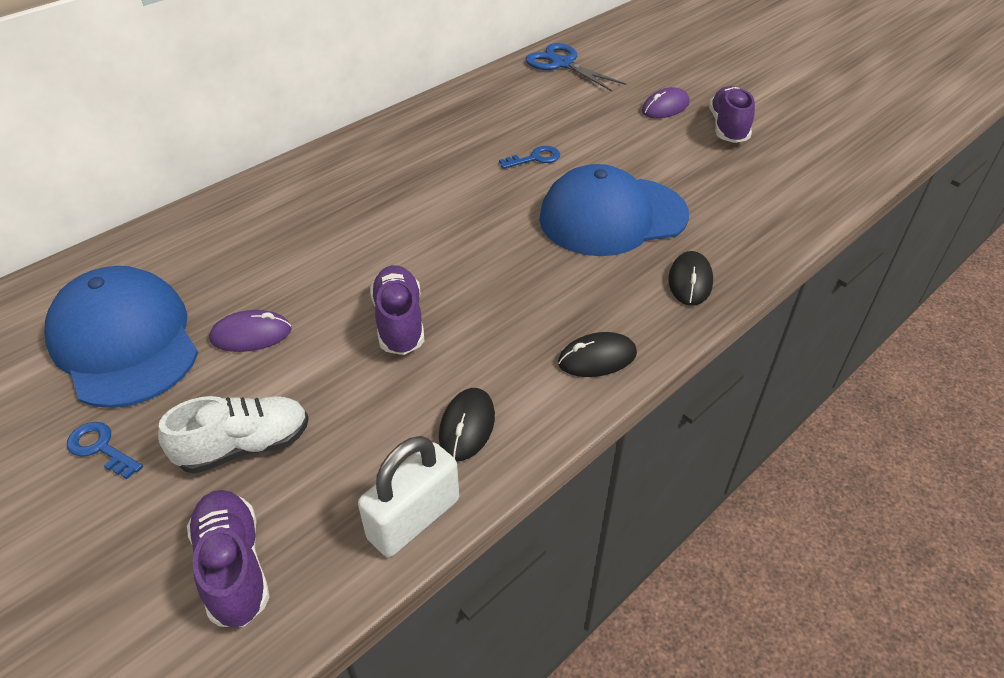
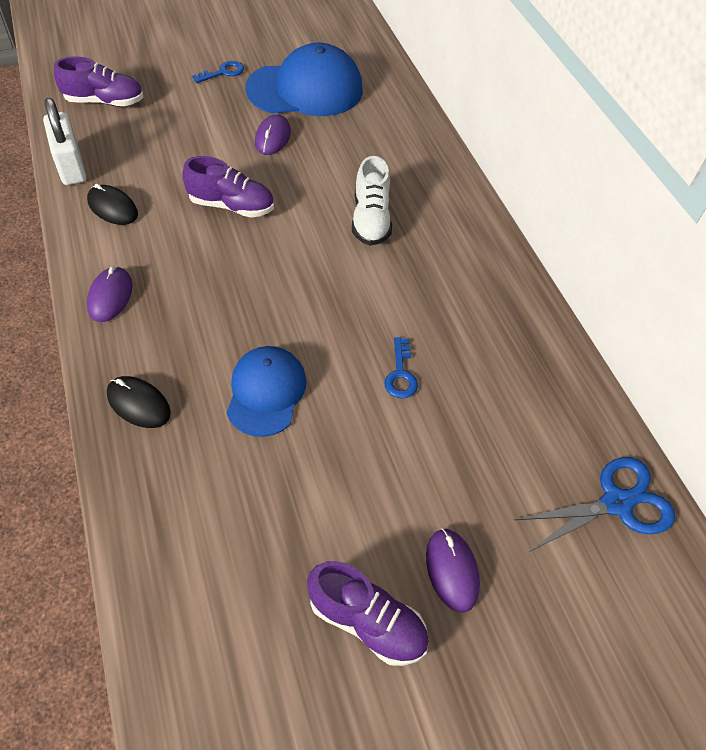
camera: 110 degrees right, 10 degrees up
(245, 446) = (179, 119): white shoe -> white shoe (370, 220)
(597, 358) = (110, 296): black mouse -> purple mouse
(612, 216) = (266, 392): blue cap -> blue cap, size x0.62

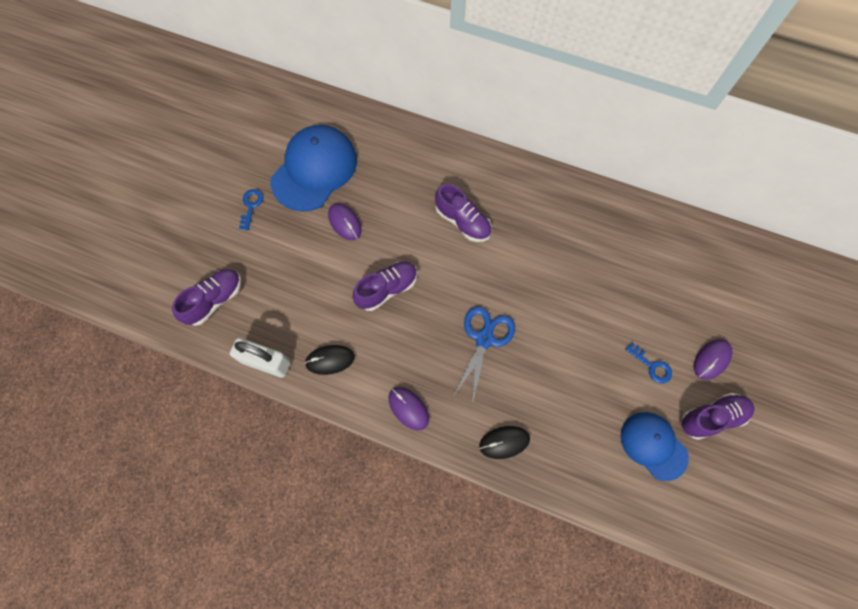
camera: 45 degrees left, 15 degrees up
(266, 392) = (546, 369): blue cap -> blue cap (653, 445)
(370, 220) = (463, 222): white shoe -> purple shoe
(400, 374) = (584, 293): blue key -> blue key (652, 366)
(451, 570) = (711, 359): purple mouse -> purple mouse turned 75 degrees counterclockwise
(616, 503) = (727, 258): blue scissors -> blue scissors (484, 339)

